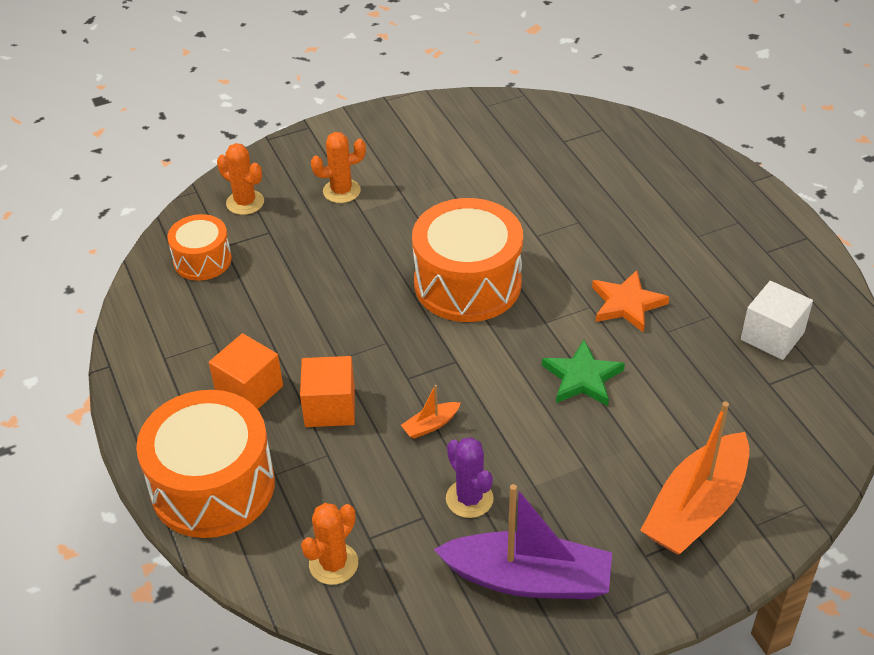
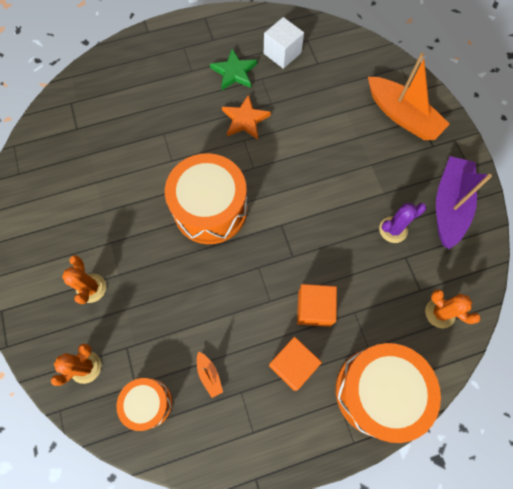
camera: 85 degrees left, 25 degrees up
(430, 425) = (334, 246): orange boat -> orange boat (209, 375)
(582, 377) = (303, 154): green star -> green star (234, 72)

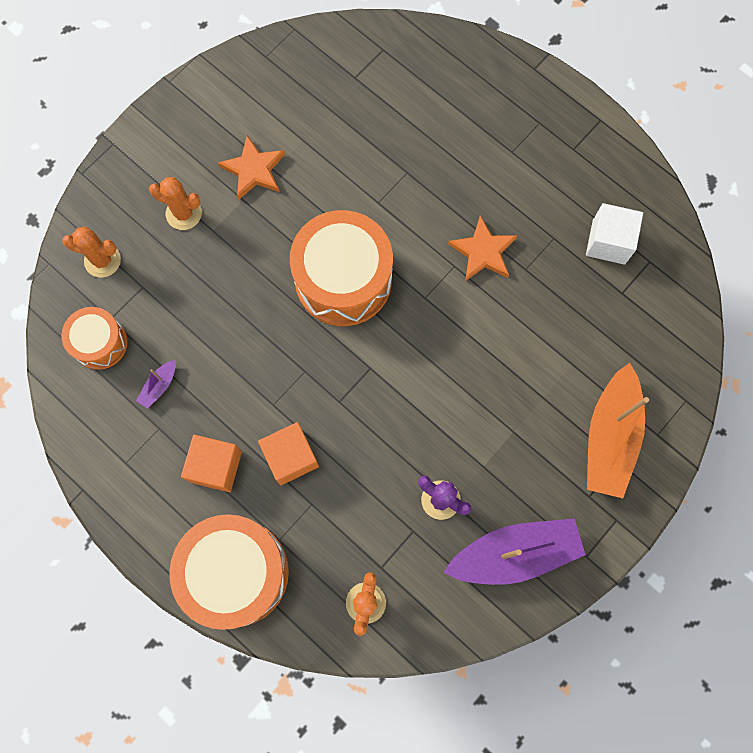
camera: 60 degrees right, 5 degrees up
(91, 288) = (184, 213): orange cactus -> orange cactus turned 60 degrees clockwise
(94, 224) = (254, 170): none -> orange star
(209, 375) = (159, 386): orange boat -> purple boat
(234, 72) = (542, 201): green star -> none

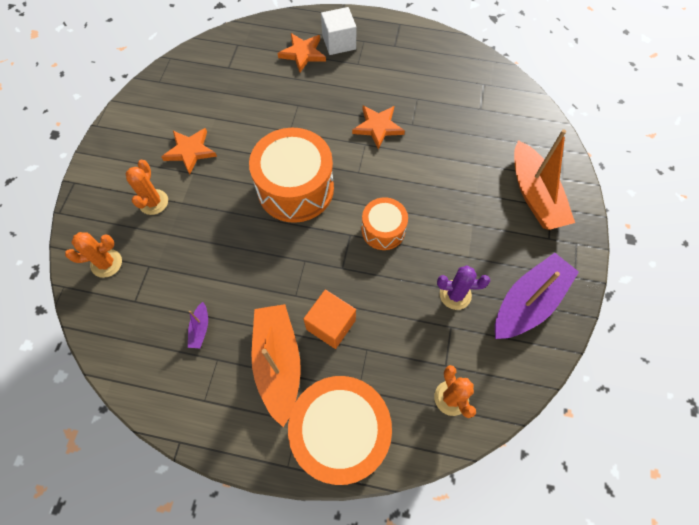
camera: 30 degrees left, 10 degrees down
(100, 343) = (135, 322): orange drum -> orange drum (383, 230)
(184, 213) = (153, 202): orange cactus -> orange cactus turned 75 degrees counterclockwise
(216, 466) = (278, 363): orange cube -> orange boat
(454, 103) = (303, 53): none -> orange star
(608, 242) = (451, 85): white cube -> white cube (339, 42)

